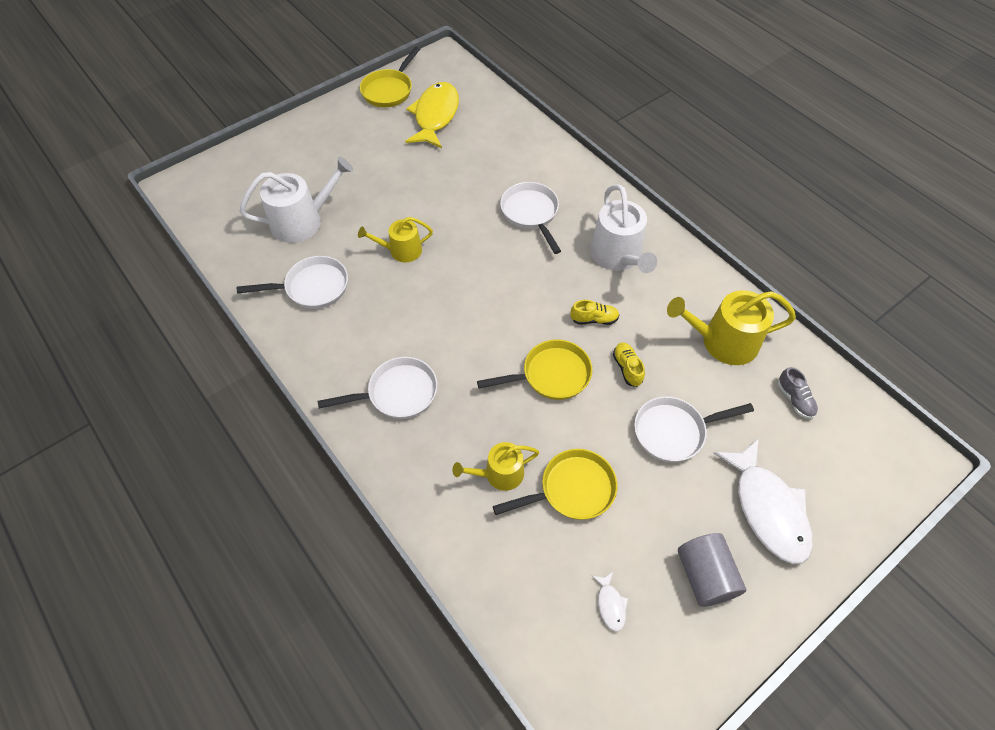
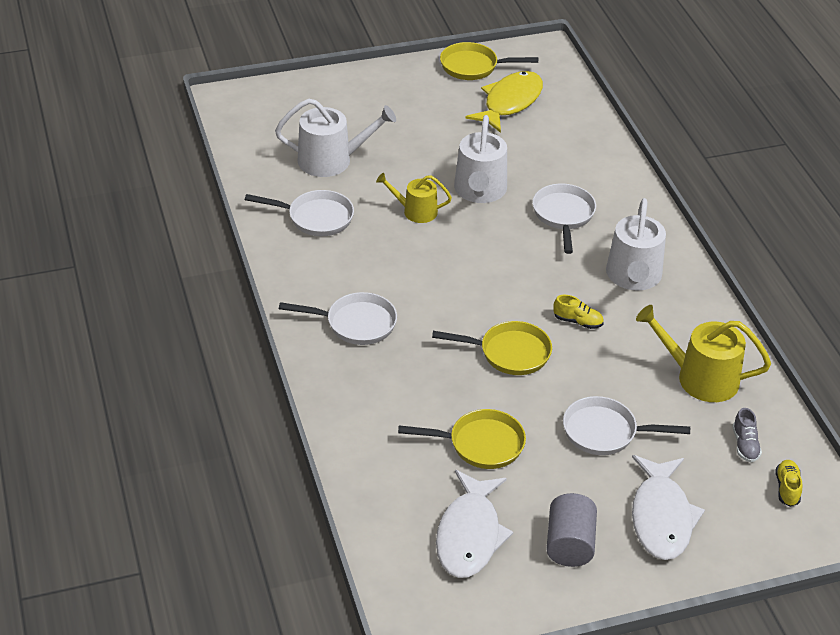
camera: 20 degrees right, 15 degrees down
(389, 90) = (473, 66): yellow pan -> yellow pan turned 45 degrees clockwise
(448, 211) = (480, 191): none -> white watering can
(499, 474) = (419, 412): yellow watering can -> none
(610, 605) = (469, 535): white fish -> white fish, size x2.43
(627, 368) = (588, 370): yellow shoe -> yellow shoe (787, 488)

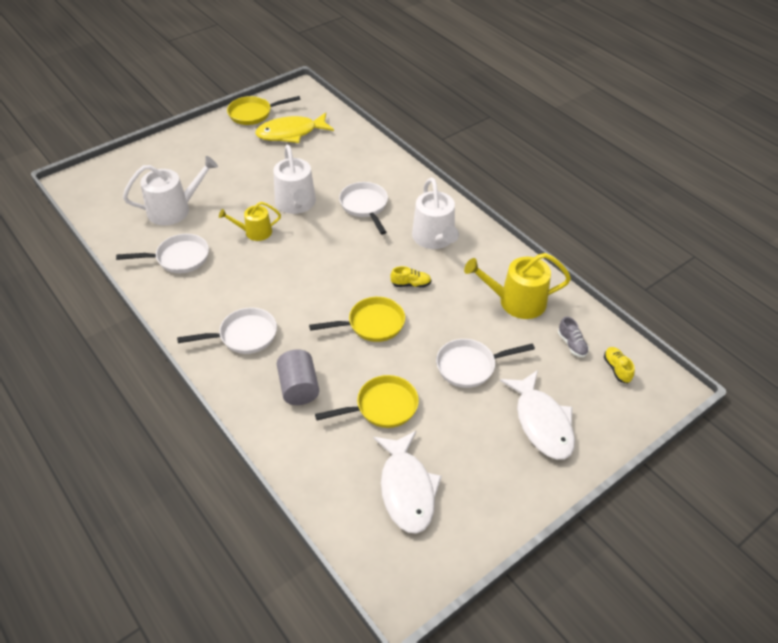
camera: 20 degrees left, 5 degrees up
(510, 102) = (290, 133): yellow fish -> yellow fish turned 120 degrees counterclockwise
(569, 544) = (486, 470): grey cylinder -> grey cylinder (299, 388)

